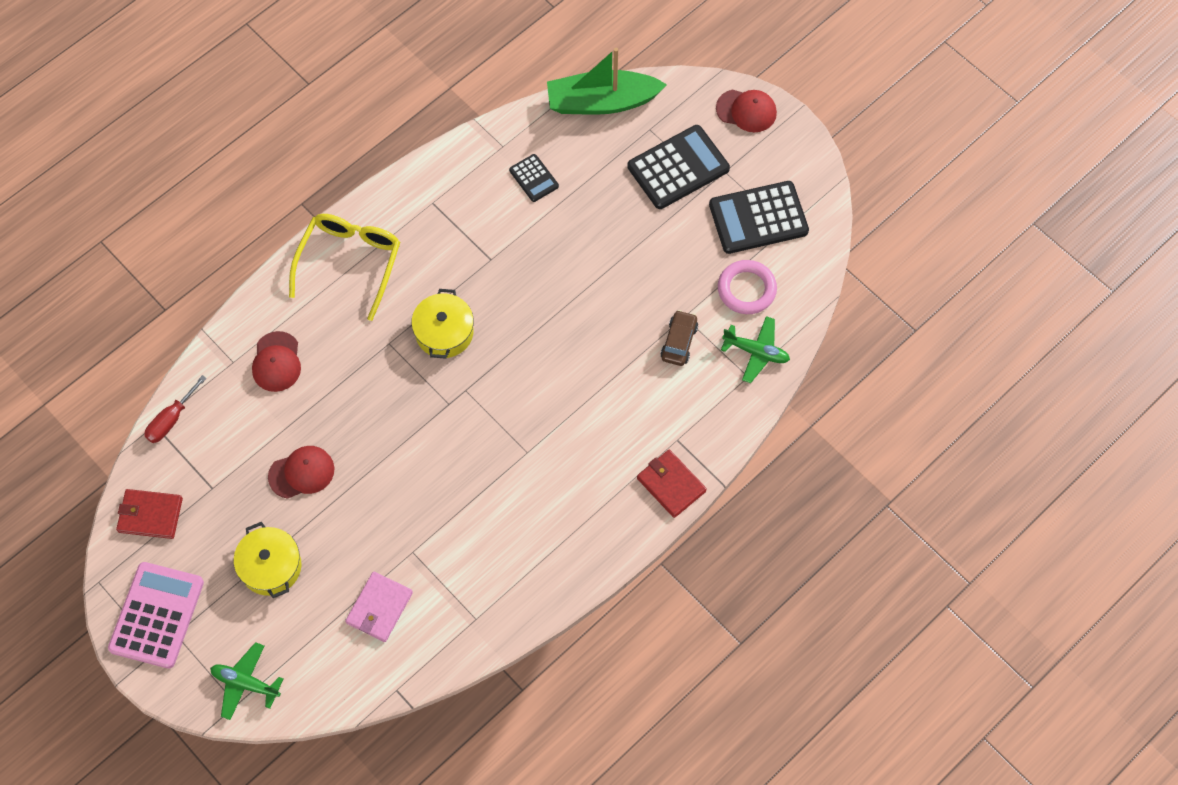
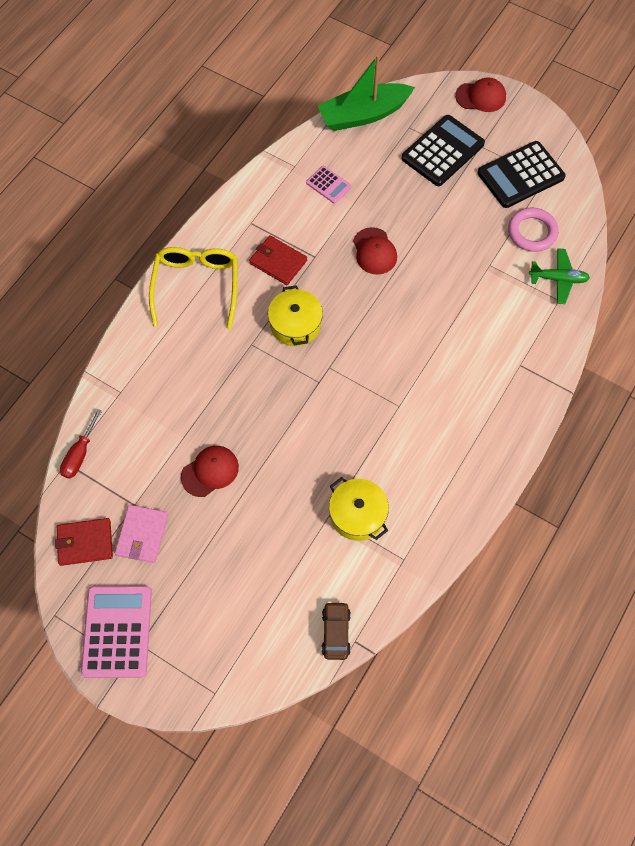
camera: 15 degrees left, 0 degrees up
(245, 683) = (217, 672): green plane -> none
(271, 566) = (208, 560): yellow pot -> yellow pot (357, 514)
(276, 362) = (159, 383): red cap -> red cap (374, 251)
(379, 608) = (316, 572): pink wallet -> pink wallet (142, 535)
(534, 178) = (328, 185): black calculator -> pink calculator
(671, 484) = (529, 403): red wallet -> red wallet (278, 262)
(679, 342) = (493, 286): brown car -> brown car (335, 632)

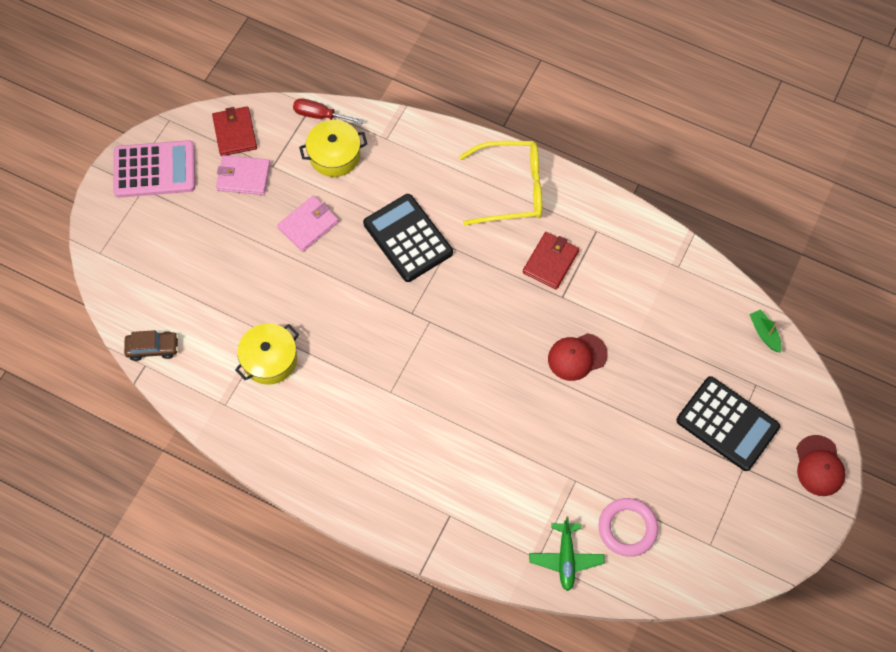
camera: 85 degrees right, 0 degrees up
(210, 471) = (308, 225): red cap -> pink wallet
(295, 324) = (476, 285): yellow pot -> yellow pot (334, 155)
(328, 185) = (658, 303): pink calculator -> none
(363, 115) = (764, 333): green boat -> green boat, size x0.42
(520, 175) = (707, 515): black calculator -> black calculator (408, 238)

